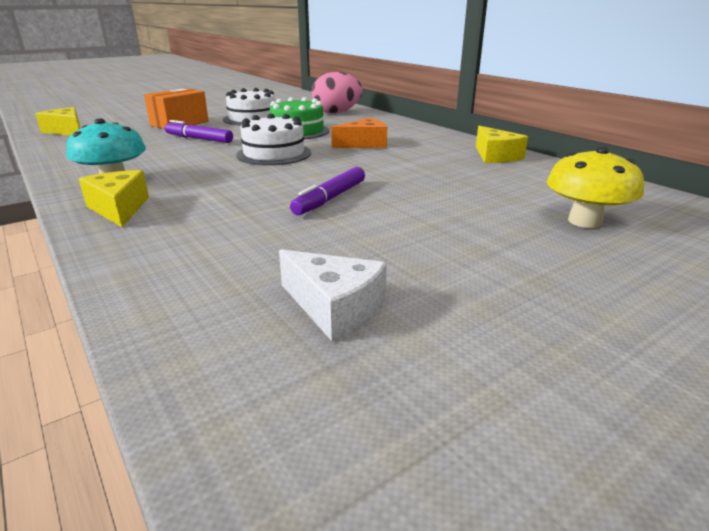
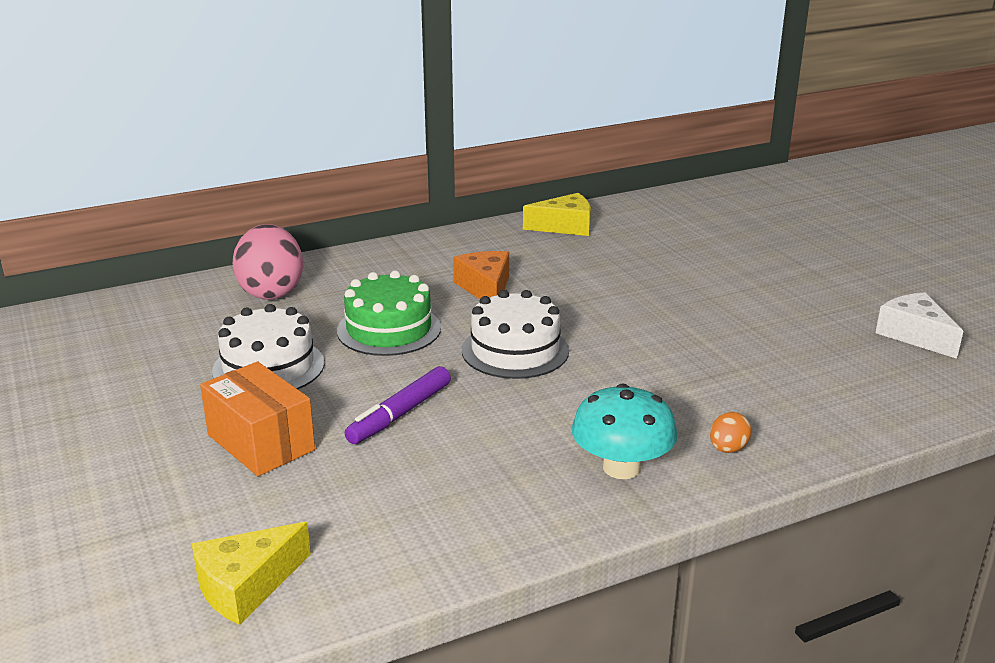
camera: 80 degrees left, 0 degrees up
(119, 208) = (728, 449): yellow cheese -> orange egg
(330, 198) = (697, 323): purple marker -> none
(335, 307) = (914, 335): white cheese -> white cheese turned 75 degrees counterclockwise
(584, 221) = (752, 229): yellow mushroom -> none

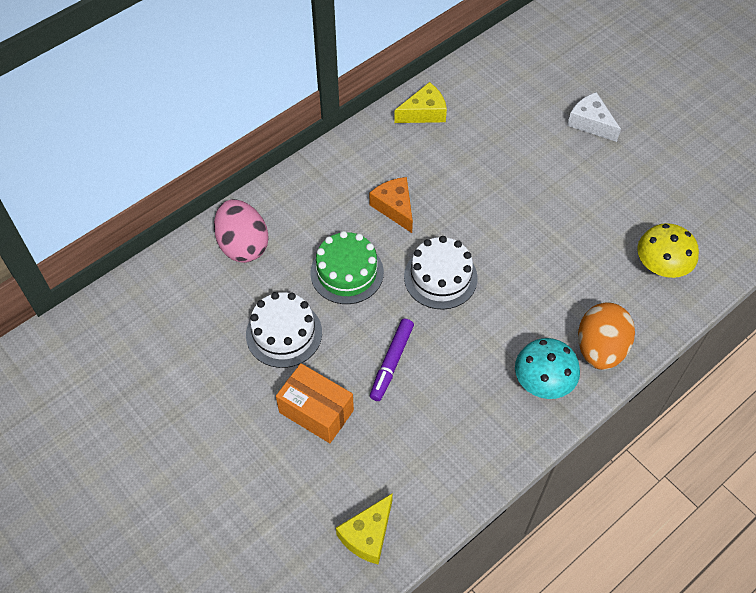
camera: 15 degrees left, 30 degrees up
(728, 449) = (600, 349): orange egg -> orange egg, size x2.26
(853, 384) = (661, 266): none -> yellow mushroom
(914, 335) = (690, 202): white cheese -> white cheese (590, 123)

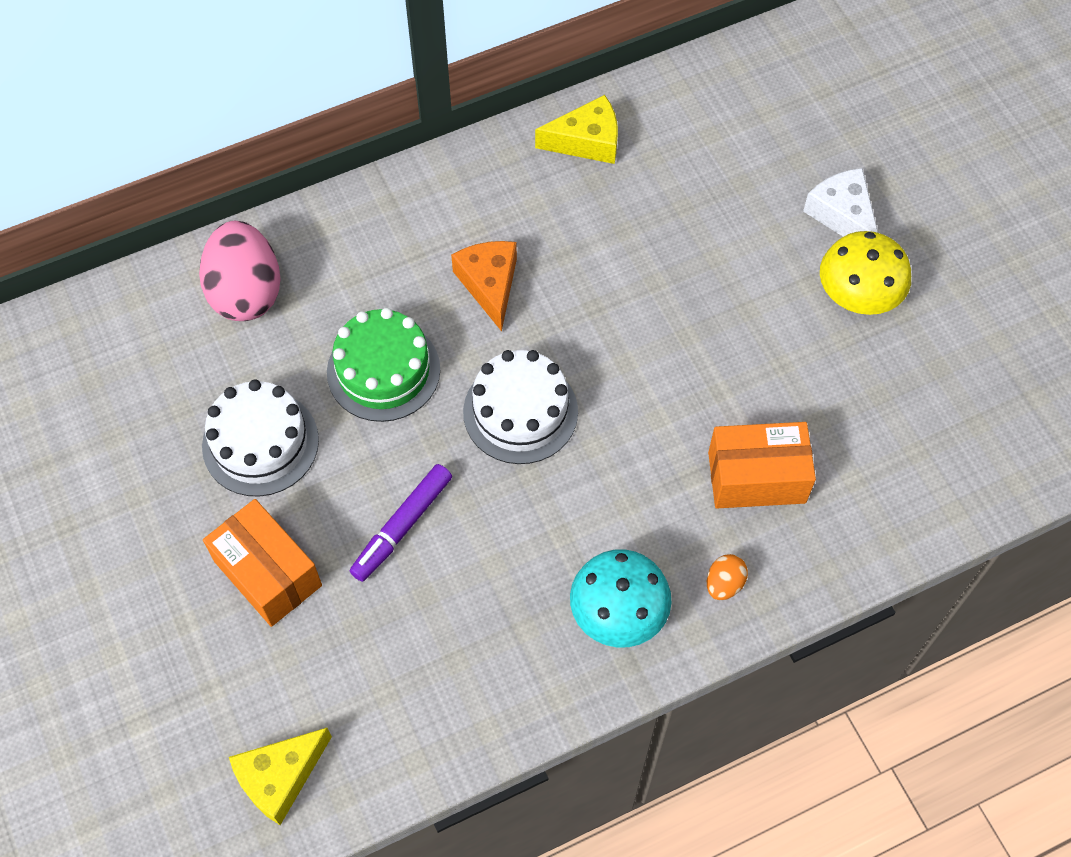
camera: 15 degrees right, 5 degrees up
(596, 282) = (756, 477): none -> orange box
(600, 349) = (724, 584): orange egg -> orange egg, size x0.44
(661, 266) = (868, 475): yellow mushroom -> yellow mushroom (857, 295)

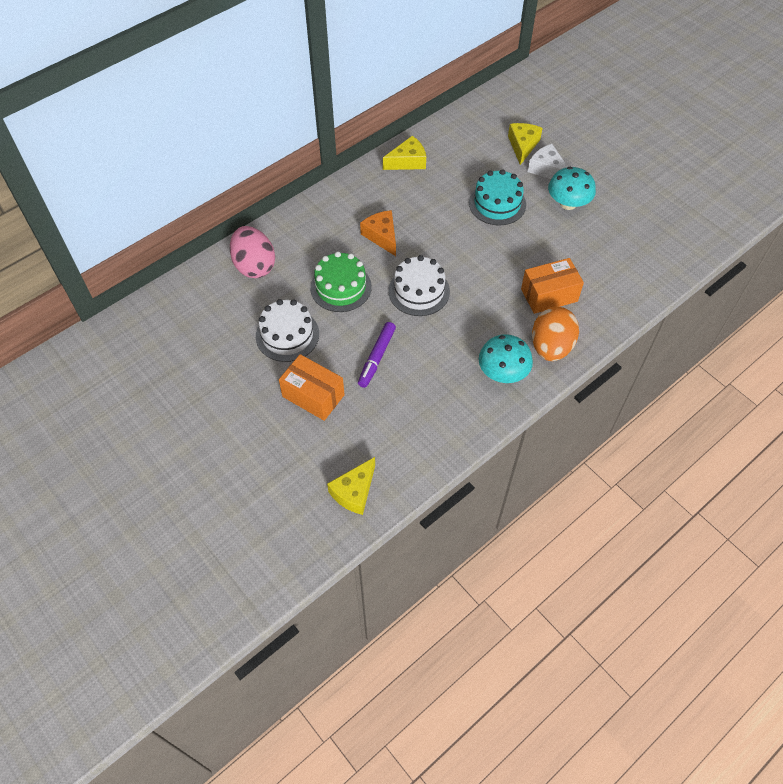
camera: 15 degrees left, 5 degrees down
(723, 265) = (497, 203): none -> turquoise cake
(724, 584) = (551, 347): orange egg -> orange egg, size x2.26
(812, 154) = (522, 146): none -> yellow cheese
(857, 295) = (568, 203): yellow mushroom -> turquoise mushroom

